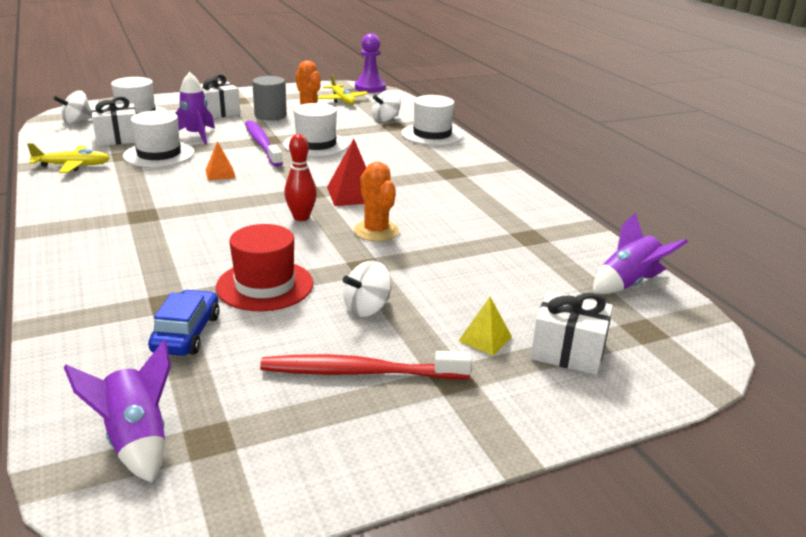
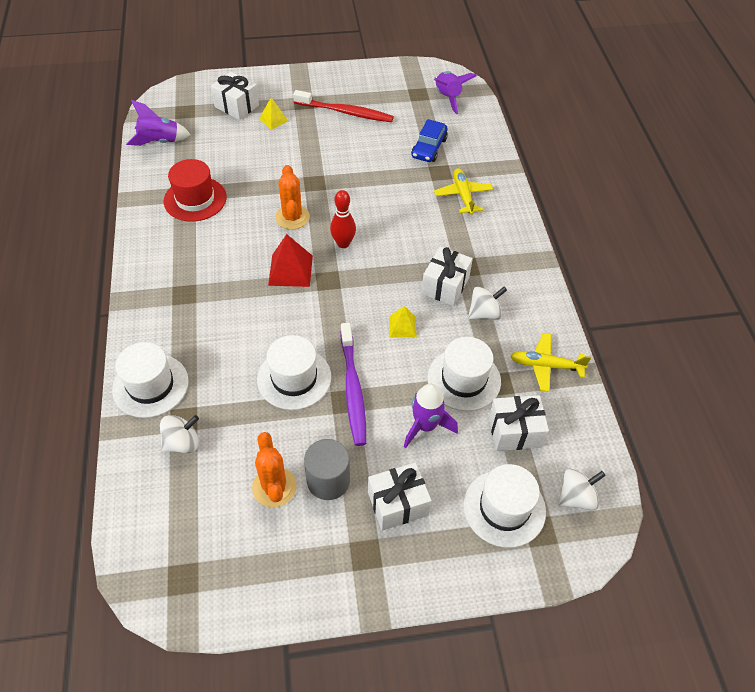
camera: 165 degrees left, 25 degrees up
(171, 200) = (445, 286): none -> white gift
(220, 174) = (402, 326): orange pyramid -> yellow pyramid
(265, 285) = (382, 176): red hat -> red hat (195, 199)
(342, 100) = (211, 531): yellow plane -> yellow plane (463, 195)
(367, 308) = (327, 149): white spinning top -> white spinning top (484, 313)
(370, 88) = (144, 588): purple pawn -> none

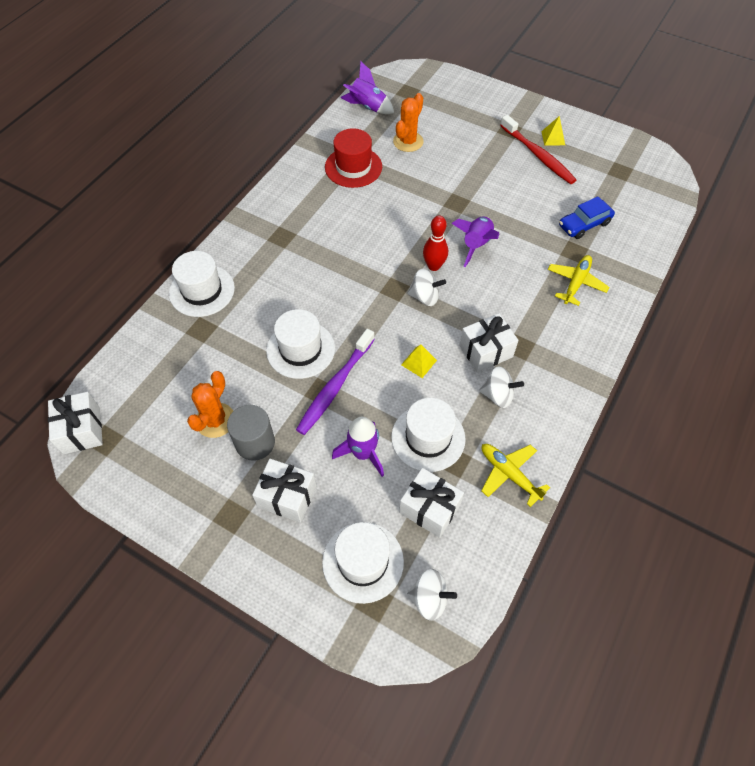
camera: 40 degrees right, 5 degrees up
(182, 443) = (186, 346): white spinning top -> white spinning top (425, 297)
(236, 106) = (451, 106): white gift -> white gift (81, 430)
(273, 120) = (471, 132): yellow pyramid -> yellow pyramid (553, 138)
(290, 270) = (373, 263): red pyramid -> none
(292, 217) = (413, 222): orange cactus -> orange cactus (408, 142)
(448, 98) = (645, 188): purple rocket -> purple rocket (476, 245)

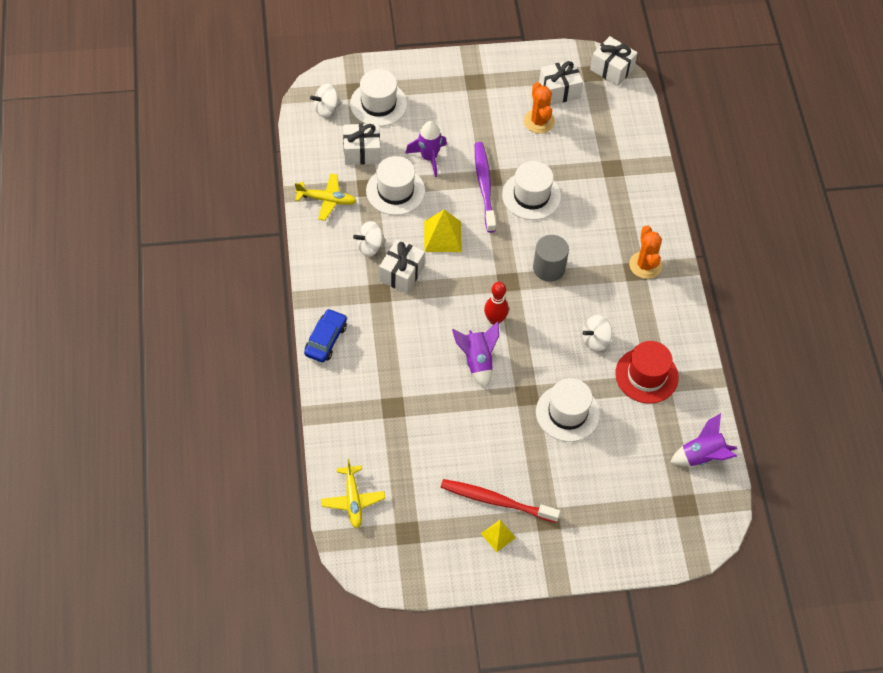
camera: 140 degrees right, 0 degrees up
(202, 290) = (643, 193): white hat -> white hat (567, 413)
(255, 442) = (501, 124): grey cylinder -> grey cylinder (549, 268)
(287, 496) = (452, 109): white gift -> white gift (559, 91)
(408, 142) = (626, 437): orange cactus -> orange cactus (645, 265)
(418, 362) = (442, 236): yellow pyramid -> yellow pyramid, size x1.64
(425, 297) = (480, 289): white spinning top -> white spinning top (595, 340)
(576, 283) = (372, 375): yellow plane -> yellow plane (353, 500)
(584, 224) = (402, 442): blue car -> blue car (325, 340)

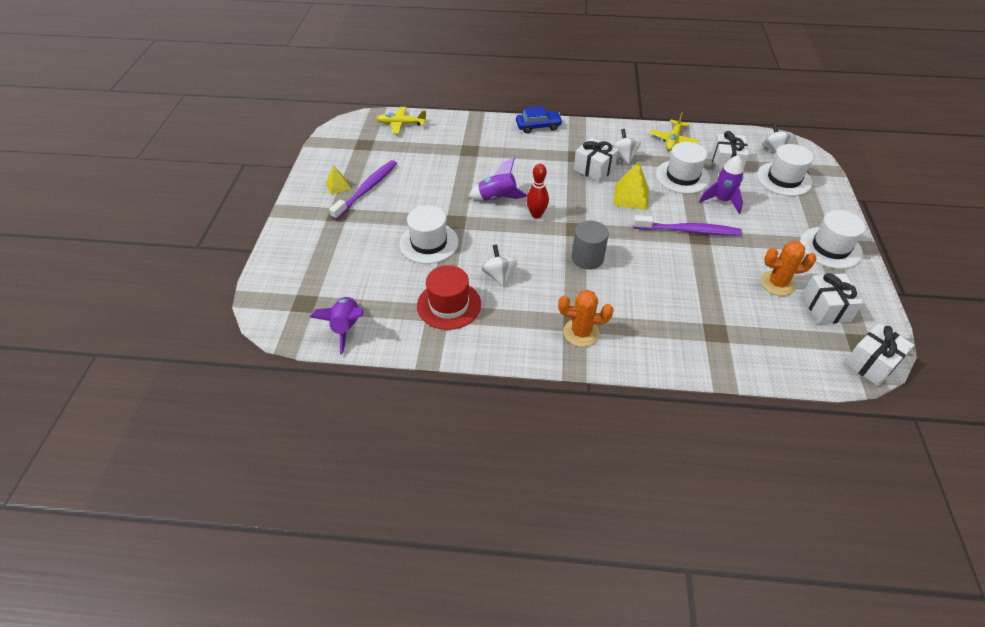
camera: 105 degrees right, 10 degrees down
(325, 340) = (538, 126): blue car -> blue car turned 45 degrees counterclockwise
(497, 501) = (366, 189): red toothbrush -> purple toothbrush
(531, 196) = (676, 261): white hat -> white hat (830, 248)

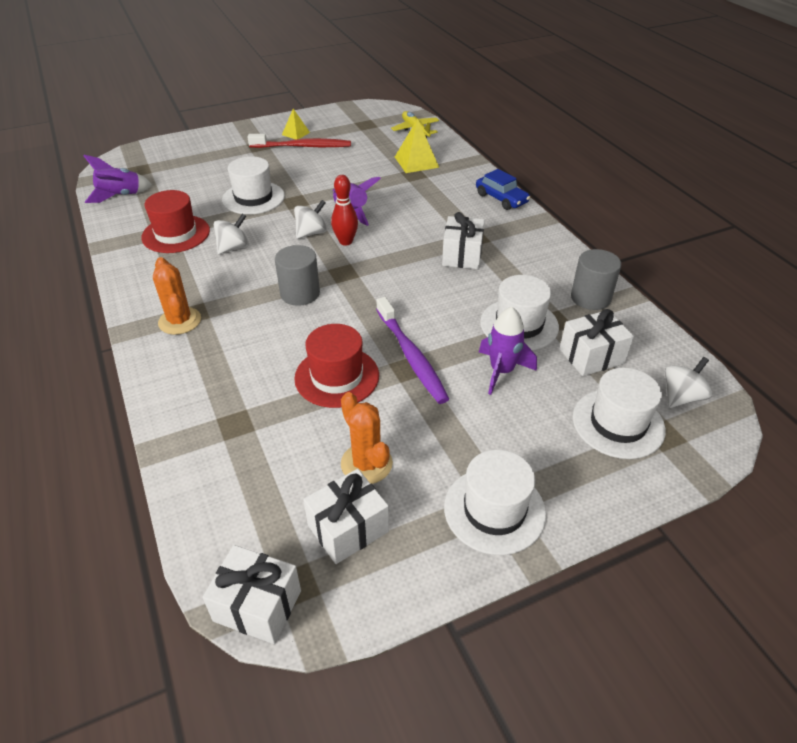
camera: 60 degrees right, 5 degrees down
(366, 189) = (302, 146): purple toothbrush -> red toothbrush
(623, 156) = (510, 269): white spinning top -> white spinning top (311, 233)
(631, 197) = (436, 295): yellow pyramid -> yellow pyramid (416, 162)
(673, 140) = (590, 298): yellow plane -> grey cylinder
(691, 270) = (337, 377): none -> red hat

